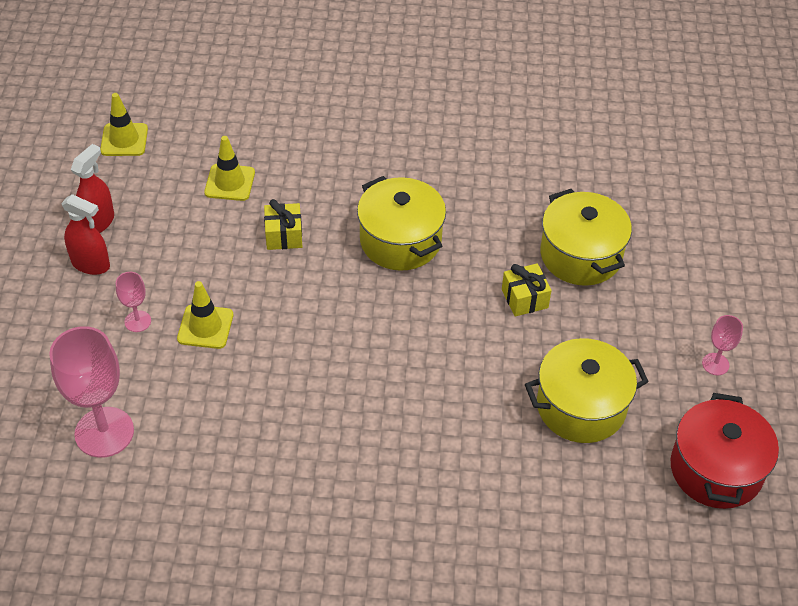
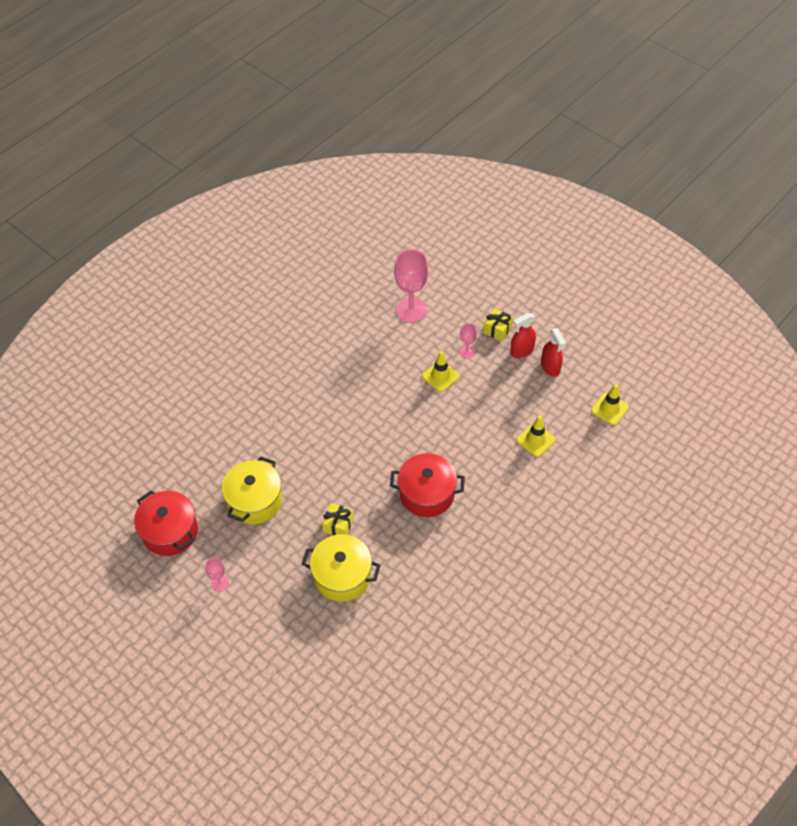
camera: 130 degrees right, 5 degrees up
(284, 235) = (475, 442): yellow gift -> yellow gift (497, 330)
(400, 241) = (427, 494): yellow pot -> red pot

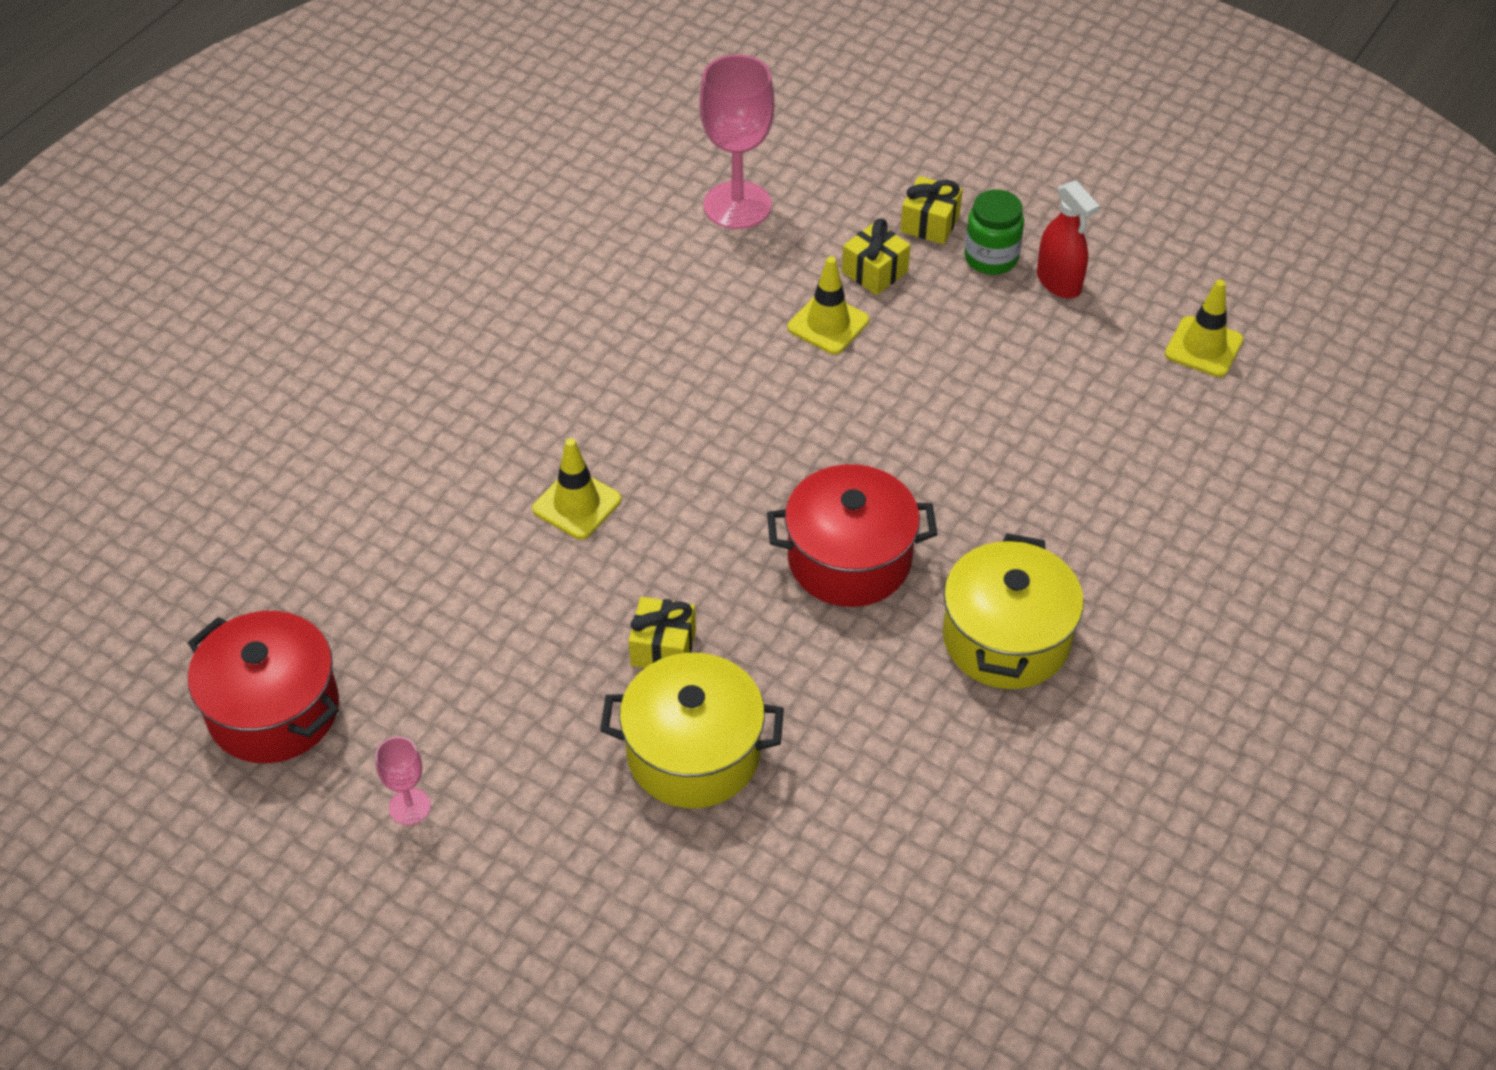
camera: 10 degrees left, 5 degrees down
(255, 501) = (462, 621): yellow pot -> yellow pot (1006, 638)
(467, 352) = (874, 272): pink goblet -> yellow gift
(521, 351) = (991, 258): red spray bottle -> green jar
(535, 440) = (1062, 424): yellow traffic cone -> yellow traffic cone (577, 504)

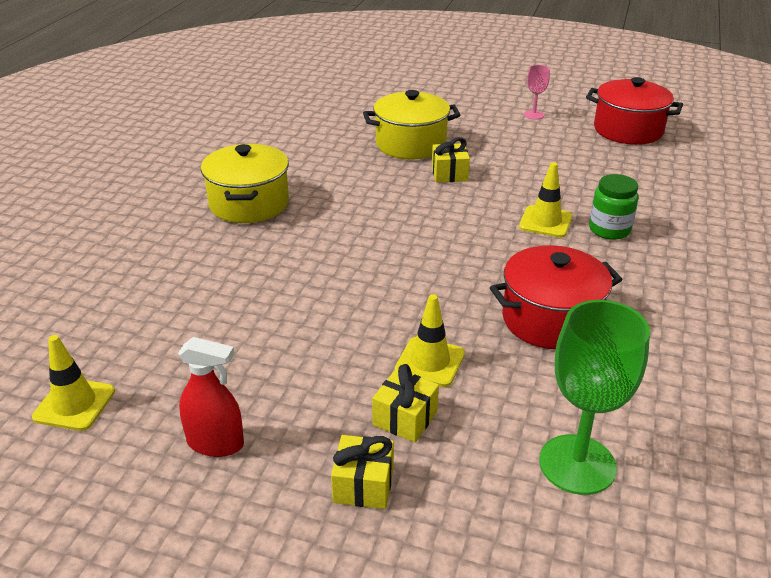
camera: 165 degrees right, 15 degrees down
(737, 205) = (577, 464): pink goblet -> green goblet
(849, 559) = (356, 222): red pot -> red pot (550, 320)
(991, 258) = (289, 457): green jar -> green jar (609, 230)
(1059, 282) = (216, 443): red spray bottle -> red spray bottle turned 150 degrees clockwise

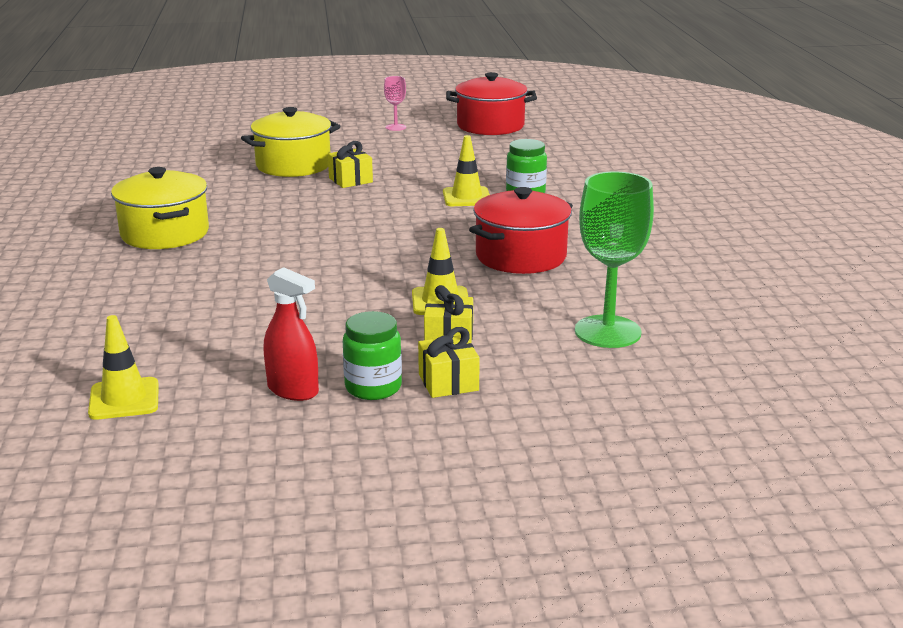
camera: 25 degrees left, 10 degrees down
(216, 443) = (293, 390): red spray bottle -> red spray bottle turned 45 degrees clockwise
(288, 466) = (373, 387): none -> green jar

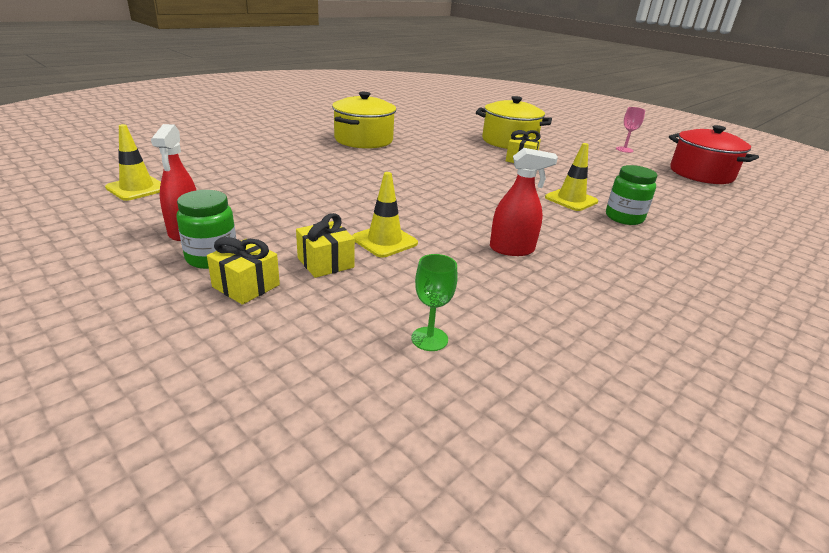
camera: 50 degrees right, 5 degrees up
(521, 256) = (511, 249): red pot -> red spray bottle
(607, 332) = (429, 339): green goblet -> green goblet, size x0.48

